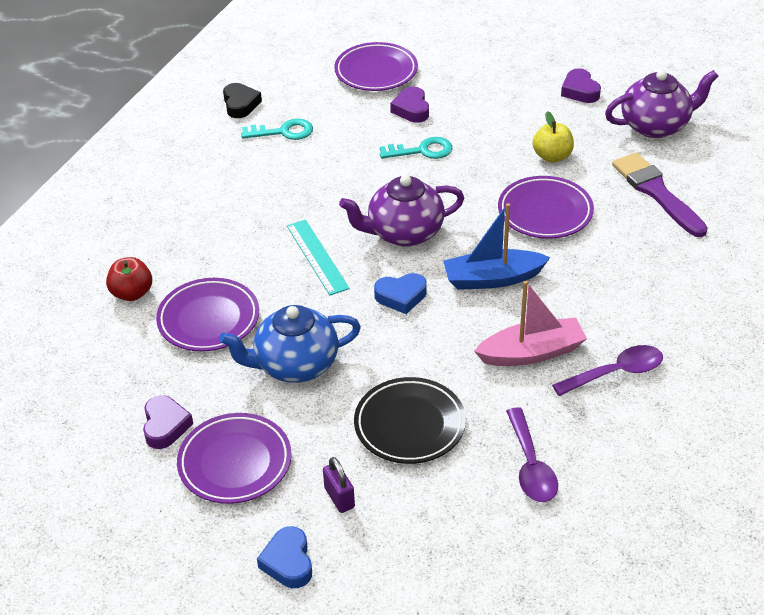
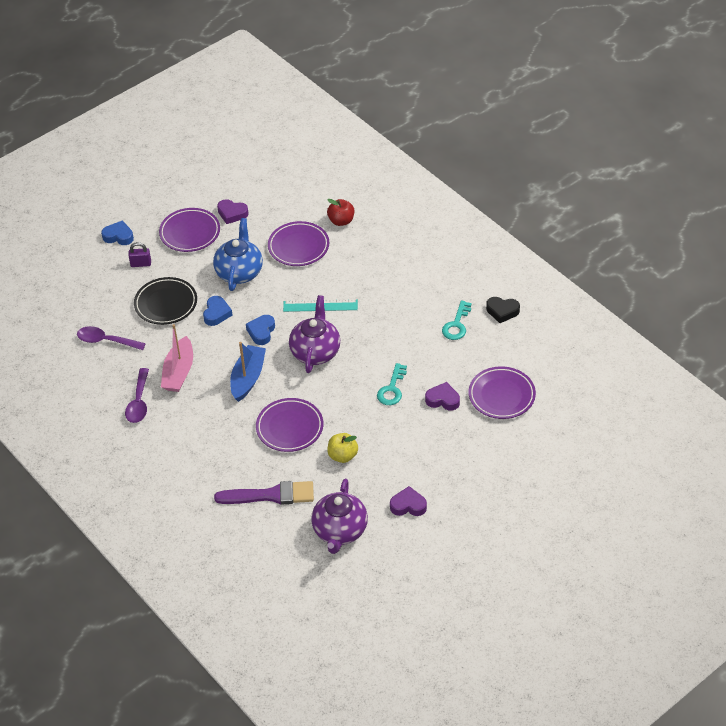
camera: 115 degrees right, 5 degrees up
(394, 357) = (216, 313): none -> blue heart

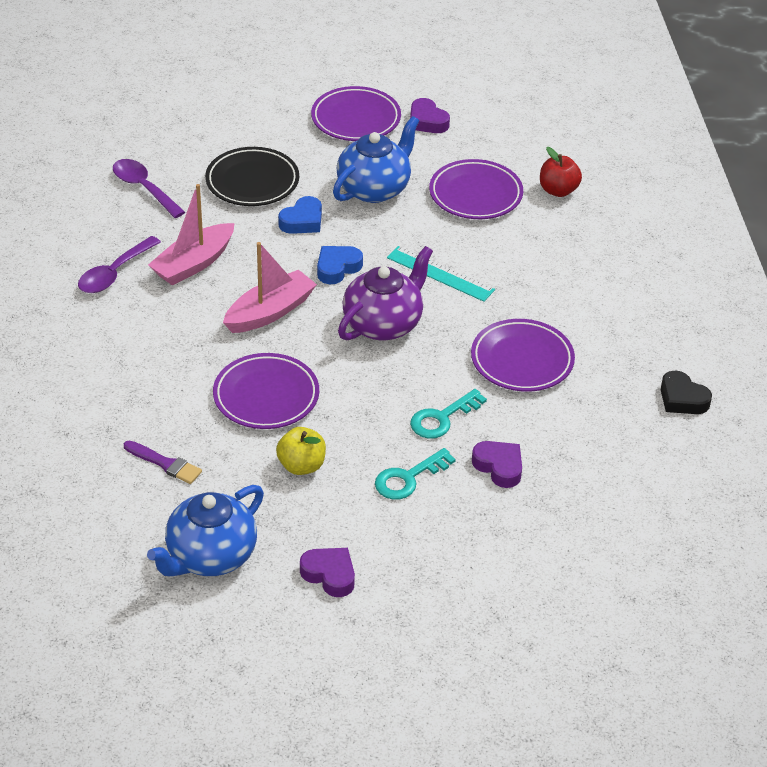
camera: 30 degrees right, 5 degrees down
(118, 236) = (268, 85): blue heart -> none
(141, 264) = (265, 125): purple padlock -> none
(248, 378) = (270, 312): blue boat -> pink boat
(270, 495) = (165, 464): purple brush -> purple brush, size x0.56
(340, 531) = (210, 556): purple teapot -> blue teapot
(456, 325) = (602, 384): turquoise key -> turquoise key (408, 478)
(501, 395) = (586, 504): purple plate -> purple plate (522, 360)

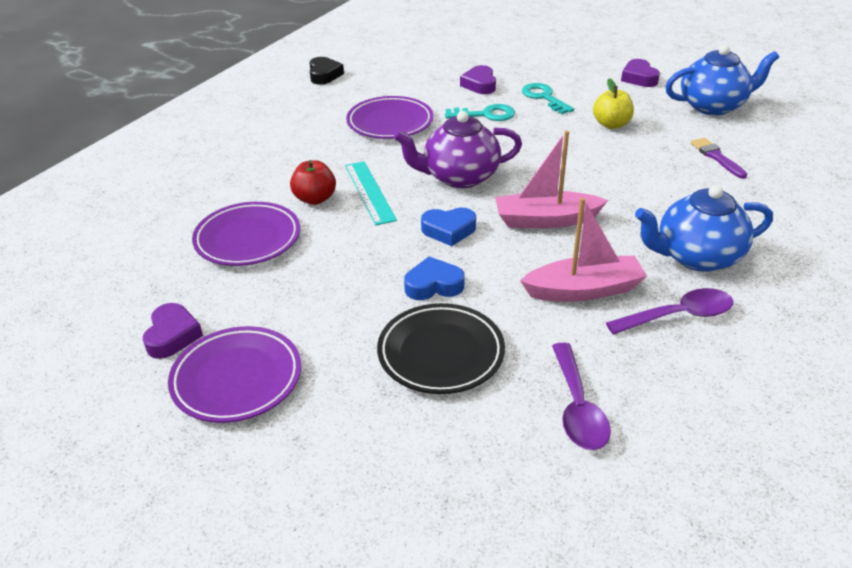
camera: 140 degrees left, 5 degrees down
(266, 396) = (603, 167): purple plate -> none
(374, 188) = (326, 286): blue teapot -> blue teapot (696, 257)
(408, 478) = (544, 97): turquoise key -> turquoise key turned 120 degrees counterclockwise
(558, 190) = (179, 212): red apple -> red apple (315, 199)

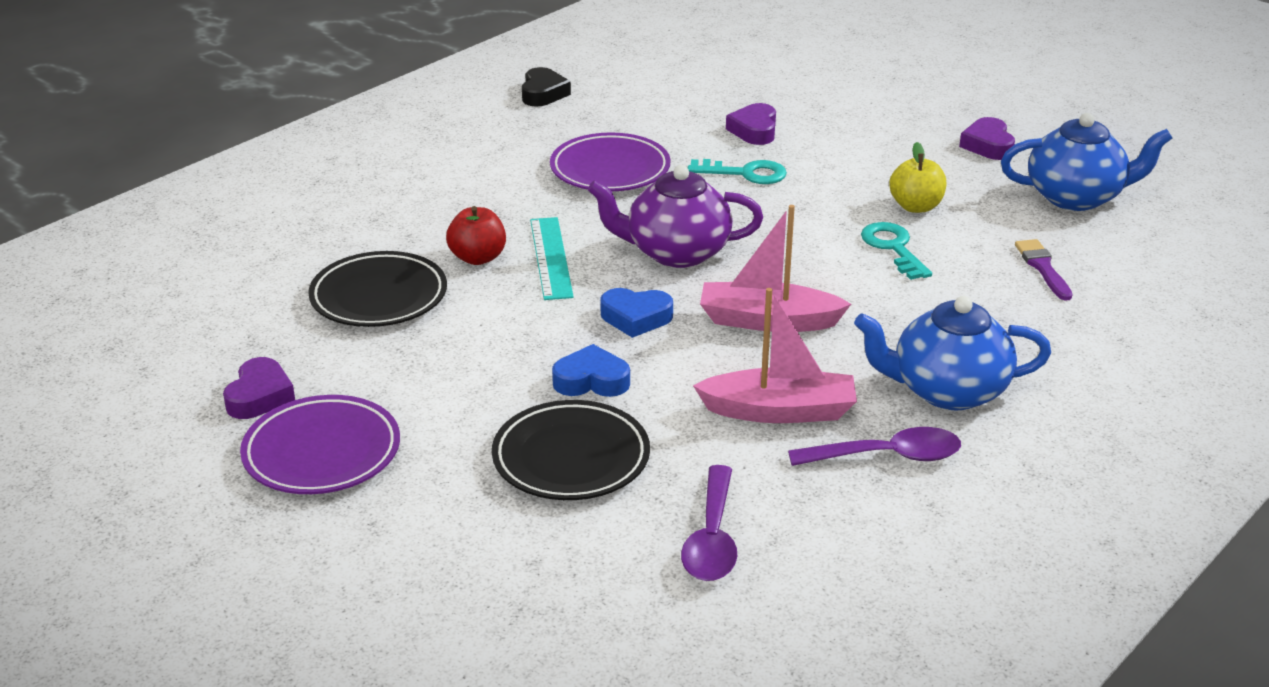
camera: 10 degrees right, 5 degrees down
(248, 239) = (379, 297): purple plate -> black plate
(544, 97) = (837, 158): turquoise key -> turquoise key (893, 248)

